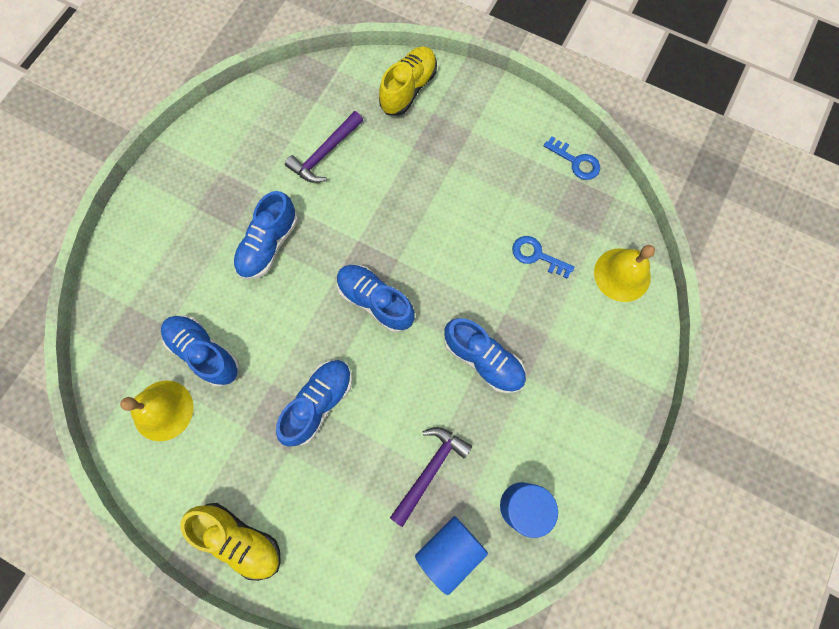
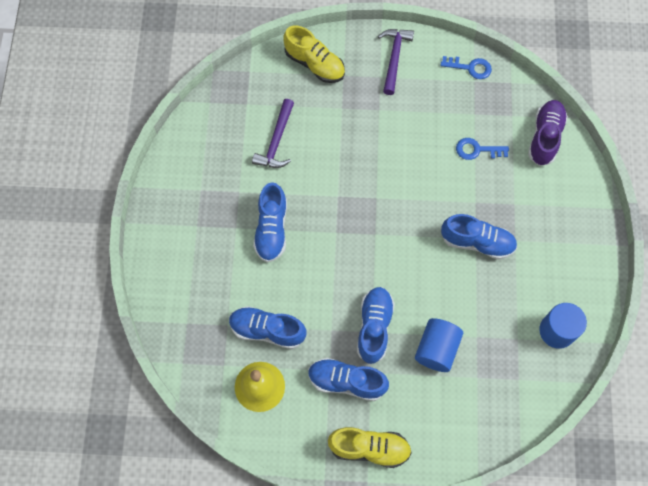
camera: 25 degrees left, 5 degrees down
(375, 301) = (376, 235): blue shoe -> blue shoe (346, 381)
(408, 89) = (314, 64): yellow shoe -> yellow shoe turned 120 degrees clockwise
(430, 470) = (480, 336): purple hammer -> purple hammer (394, 58)
(450, 550) = (522, 384): blue cylinder -> blue cylinder (436, 349)
(622, 274) = (545, 137): yellow bell -> purple shoe

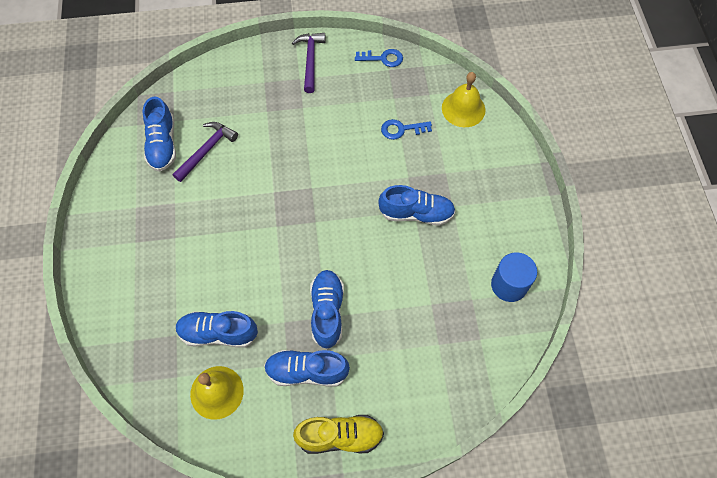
camera: 10 degrees left, 5 degrees down
(271, 229) = (211, 233): blue shoe -> blue shoe (162, 144)
(276, 141) = (207, 150): purple hammer -> purple hammer turned 150 degrees counterclockwise
(314, 64) = (235, 76): yellow shoe -> none
(436, 349) = (393, 323): blue cylinder -> none
(545, 137) = (463, 109): purple shoe -> yellow bell

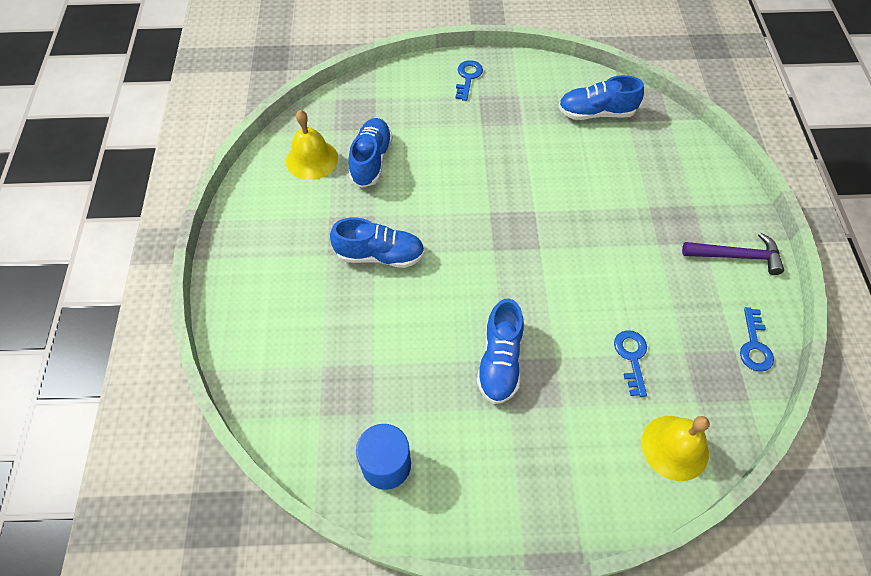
camera: 95 degrees right, 5 degrees down
(109, 253) = (468, 77): none -> blue key
(207, 150) = (590, 150): purple hammer -> none
(307, 371) = (316, 233): blue shoe -> none
(340, 436) = (242, 258): yellow shoe -> none

